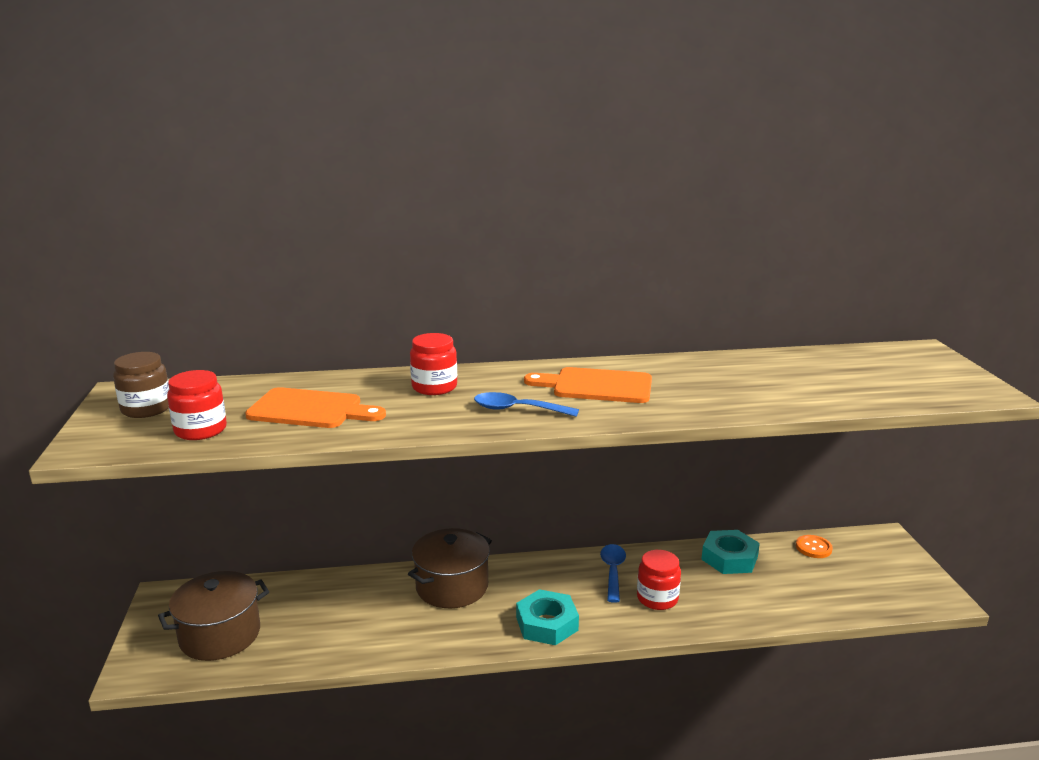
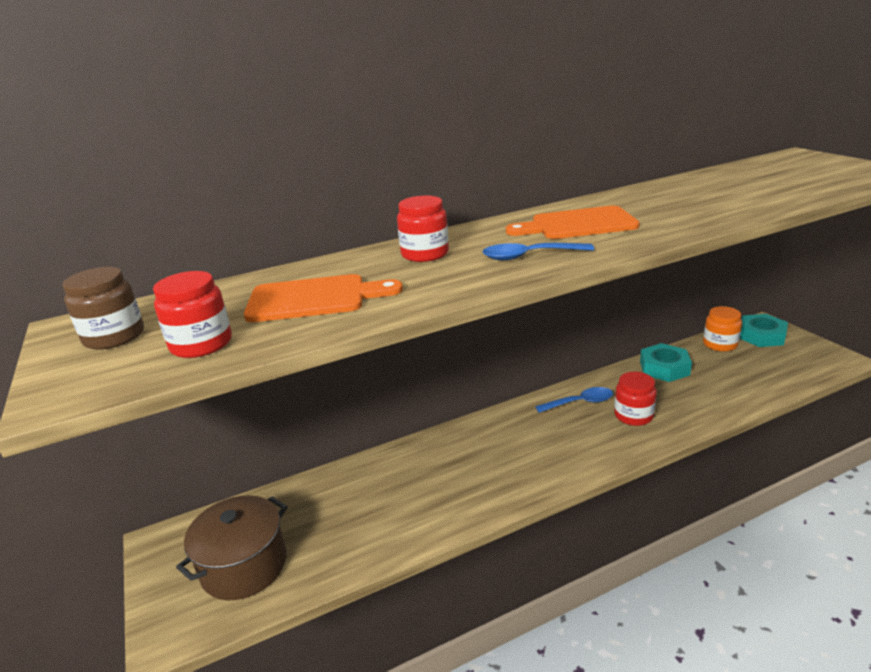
camera: 15 degrees left, 5 degrees up
(452, 587) = (450, 453): brown pot -> none
(547, 624) = (558, 463): turquoise nut -> turquoise nut (761, 336)
(612, 571) = (580, 402): blue spoon -> blue spoon turned 90 degrees clockwise
(813, 548) = (720, 344): orange button -> orange jar

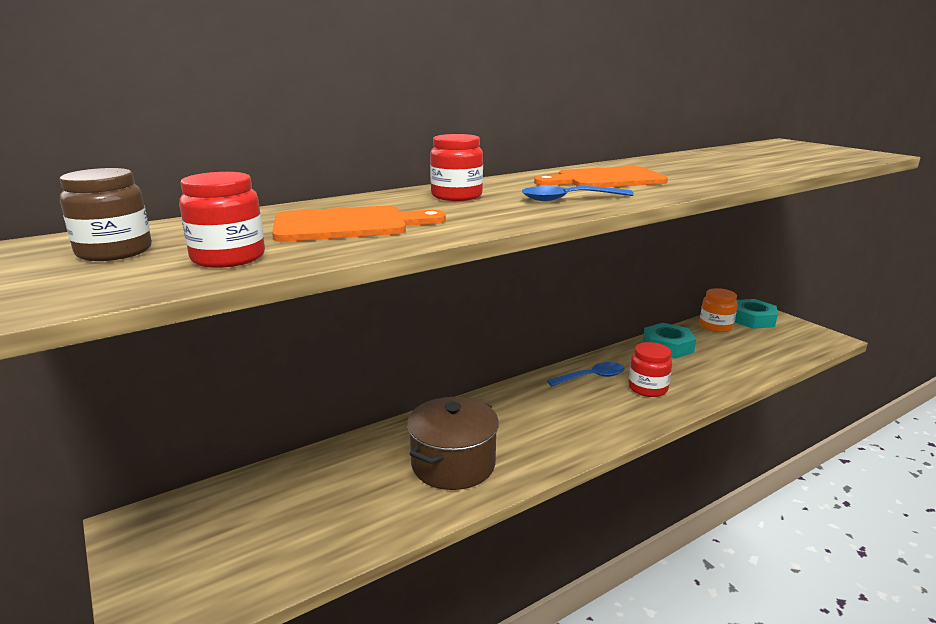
camera: 10 degrees left, 5 degrees down
(244, 566) = (242, 546): brown pot -> brown pot (453, 464)

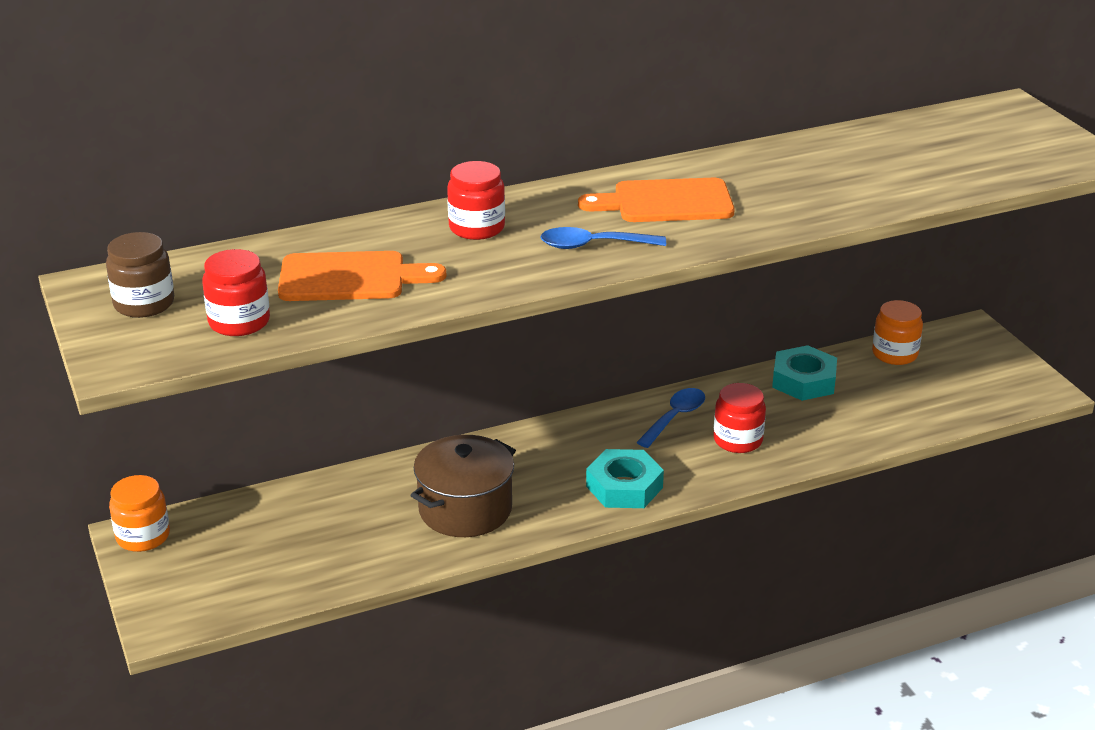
camera: 10 degrees right, 10 degrees up
(140, 525) = (143, 536): none -> orange jar
(592, 377) = (675, 417): blue spoon -> blue spoon turned 45 degrees counterclockwise
(752, 319) = (958, 346): turquoise nut -> turquoise nut (624, 487)

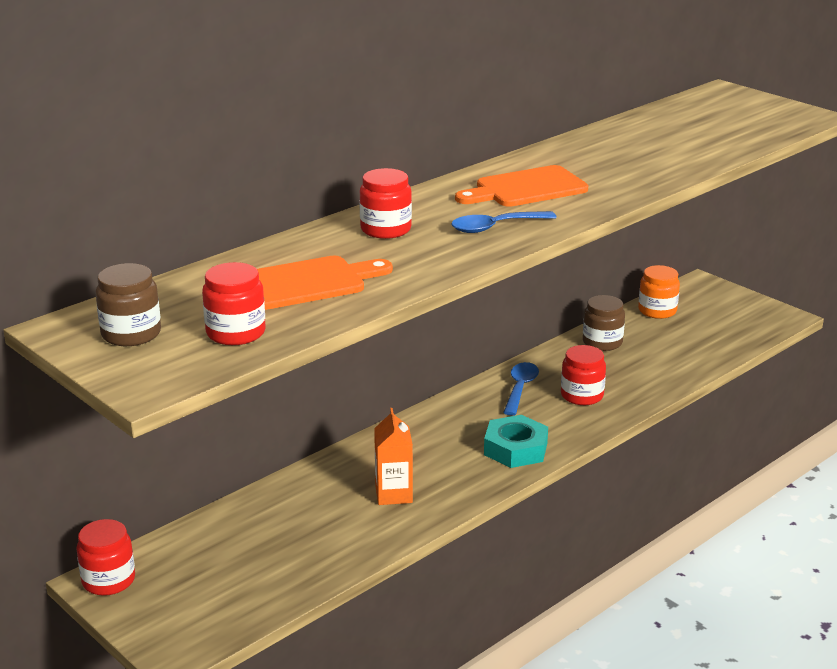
camera: 20 degrees left, 5 degrees down
(143, 536) = (108, 580): orange jar -> red jar
(465, 509) = (393, 494): brown pot -> orange carton
(804, 381) = (602, 342): turquoise nut -> brown jar

